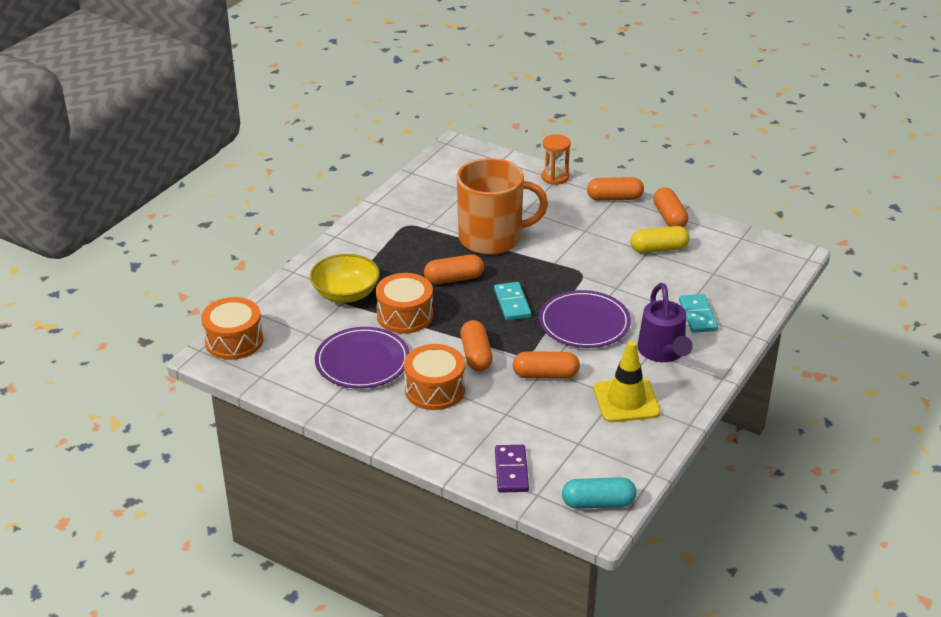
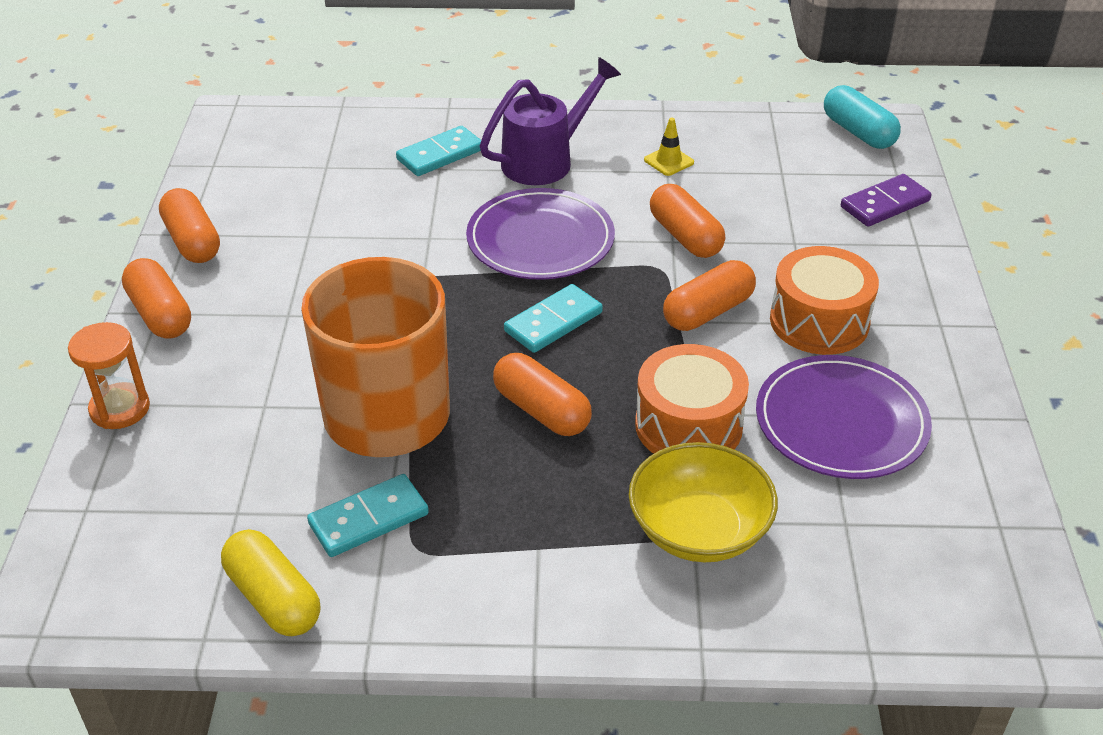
camera: 120 degrees left, 5 degrees up
(234, 341) = (965, 617): orange drum -> none
(434, 218) = (368, 519): none -> turquoise domino
(626, 400) = (668, 161): yellow traffic cone -> yellow traffic cone, size x0.48
(659, 249) = (294, 227): yellow capsule -> yellow capsule (274, 598)
(669, 217) = (192, 241): orange capsule -> orange capsule turned 75 degrees counterclockwise

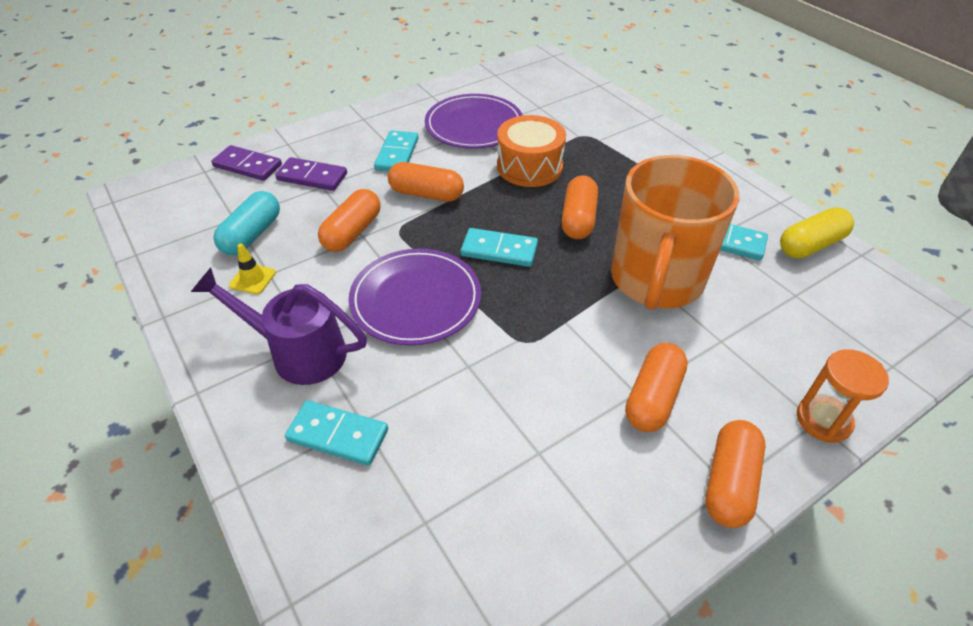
camera: 125 degrees left, 5 degrees up
(192, 241) = (631, 546): orange capsule -> orange capsule (653, 398)
(274, 598) = (810, 245): yellow capsule -> yellow capsule turned 45 degrees clockwise
(699, 530) = (592, 140): yellow bowl -> none
(819, 321) = (397, 154): orange drum -> turquoise domino
(821, 241) = (312, 177): none -> purple domino
(858, 132) = (150, 202): turquoise capsule -> turquoise capsule (252, 235)

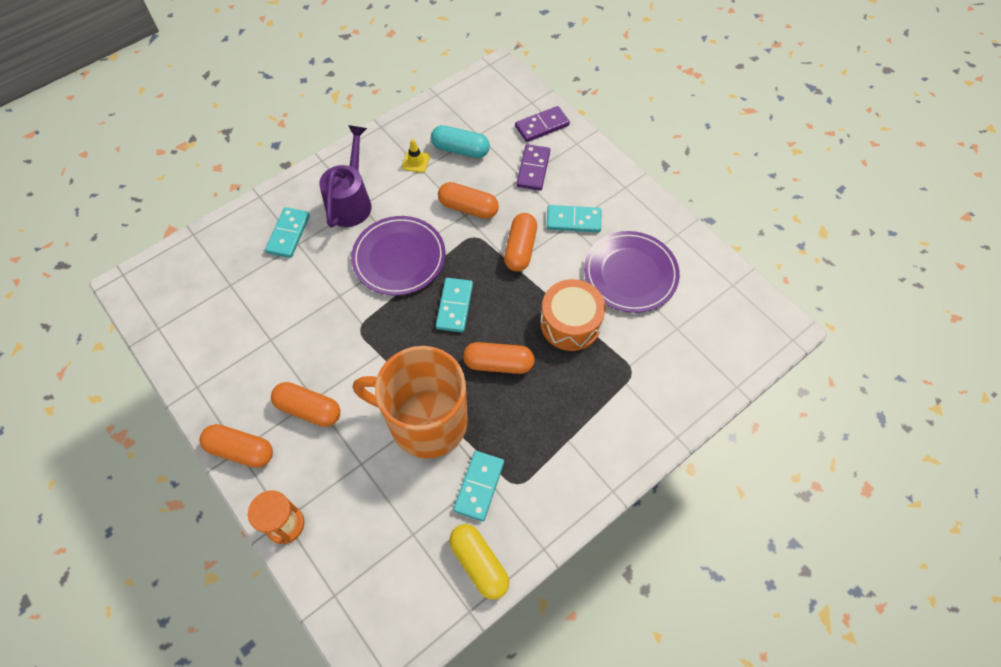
camera: 85 degrees right, 15 degrees up
(247, 166) = (542, 126): purple domino -> purple domino turned 45 degrees clockwise

